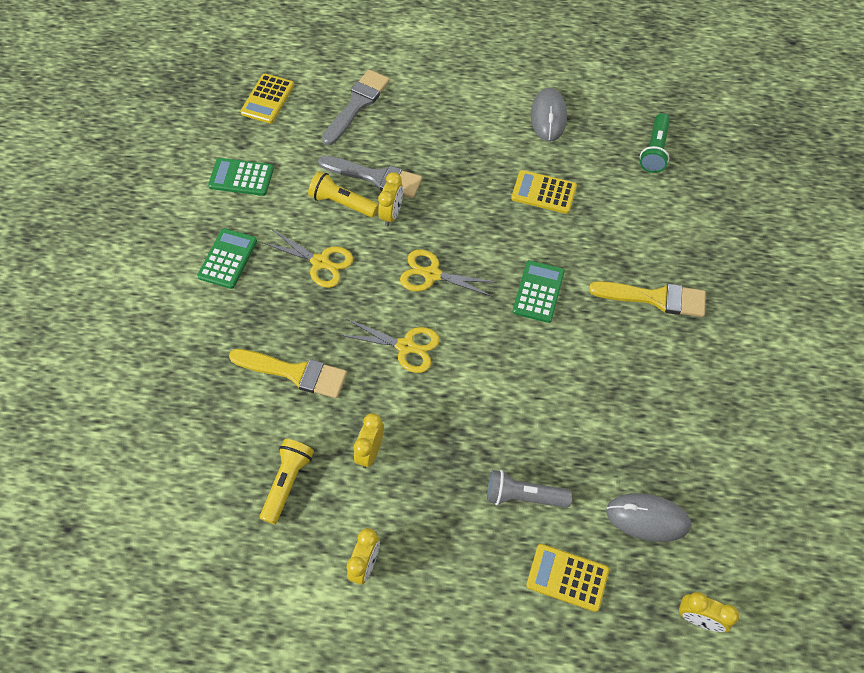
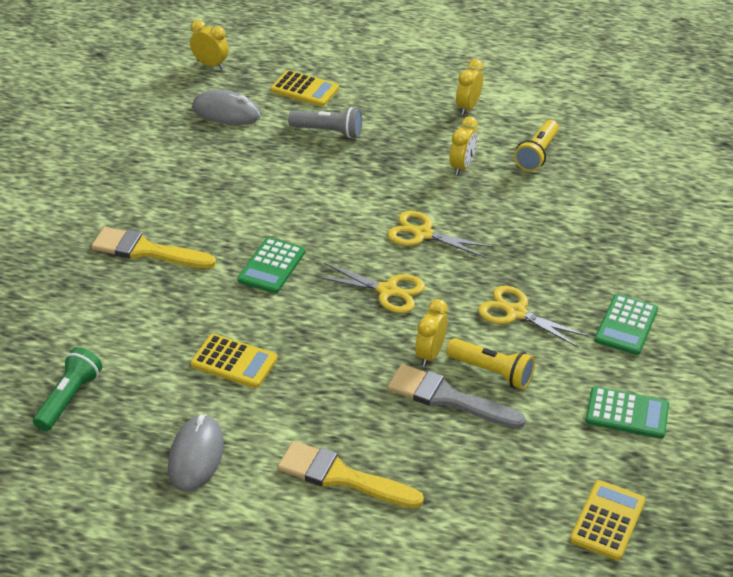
camera: 175 degrees left, 20 degrees down
(294, 373) = (537, 224): yellow brush -> yellow brush (342, 477)
(357, 104) = (471, 499): grey brush -> none

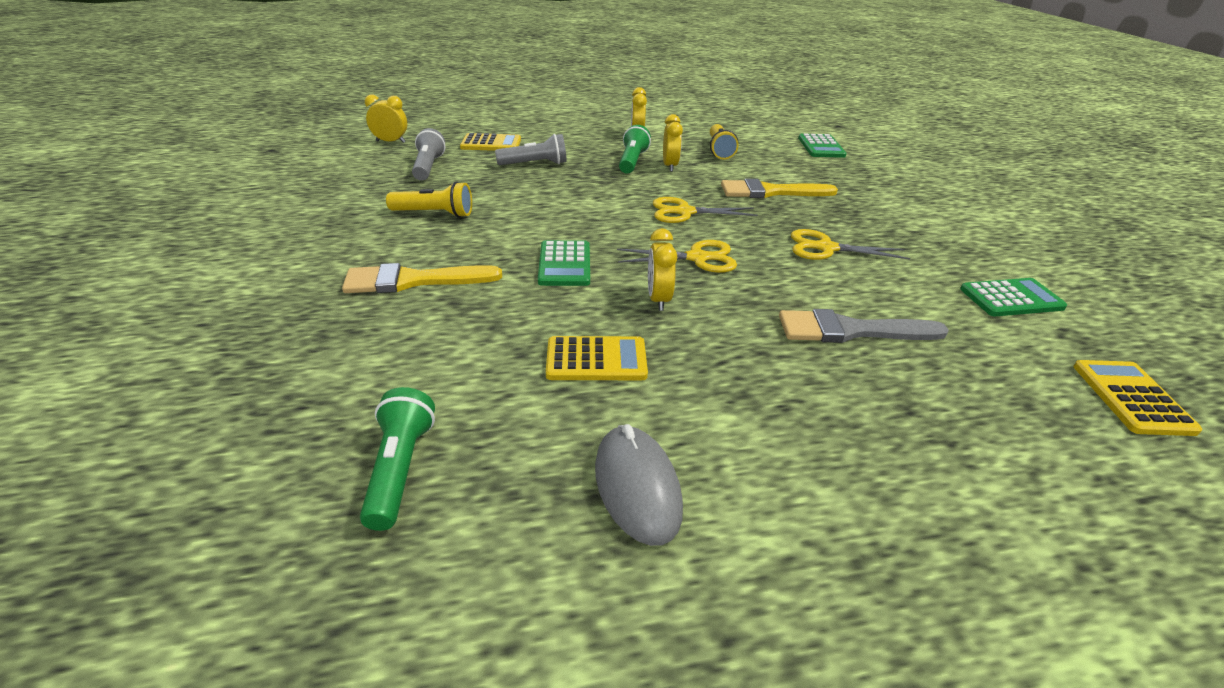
camera: 25 degrees left, 5 degrees down
(226, 112) = (428, 167): grey mouse -> grey flashlight
(342, 477) = (836, 448): yellow brush -> yellow brush (771, 192)
(428, 150) = (632, 161): none -> green flashlight
(430, 354) = (791, 298): yellow clock -> yellow clock (658, 299)
(492, 372) = (862, 297): yellow flashlight -> yellow flashlight (434, 213)
(626, 325) = (920, 236): green calculator -> green calculator (821, 147)

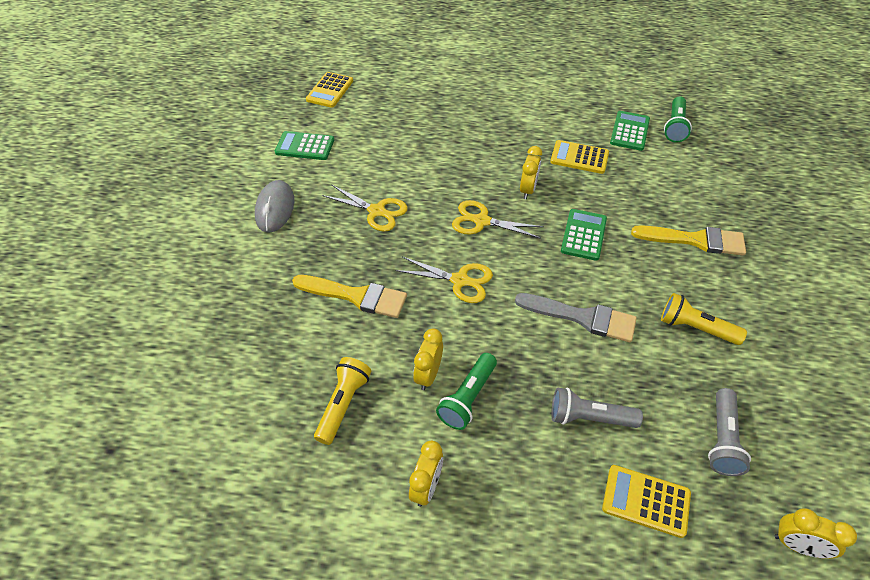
camera: 160 degrees left, 15 degrees up
(637, 487) = (577, 103): grey mouse -> grey mouse (275, 208)
(821, 147) = (207, 384): green calculator -> green calculator (629, 131)
(851, 330) = (426, 146): grey brush -> grey brush (582, 317)

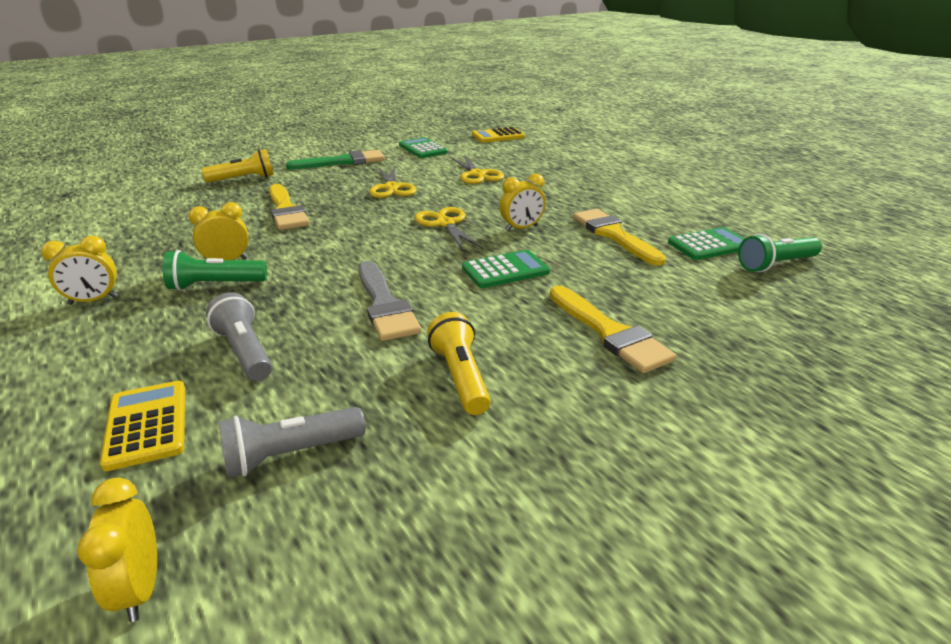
camera: 50 degrees right, 20 degrees down
(275, 208) = (343, 162): grey mouse -> green brush
(343, 404) = (163, 242): yellow flashlight -> yellow flashlight (243, 179)
(460, 280) = (356, 238): yellow scissors -> yellow scissors (477, 174)
(579, 157) = (614, 235): yellow calculator -> yellow brush

